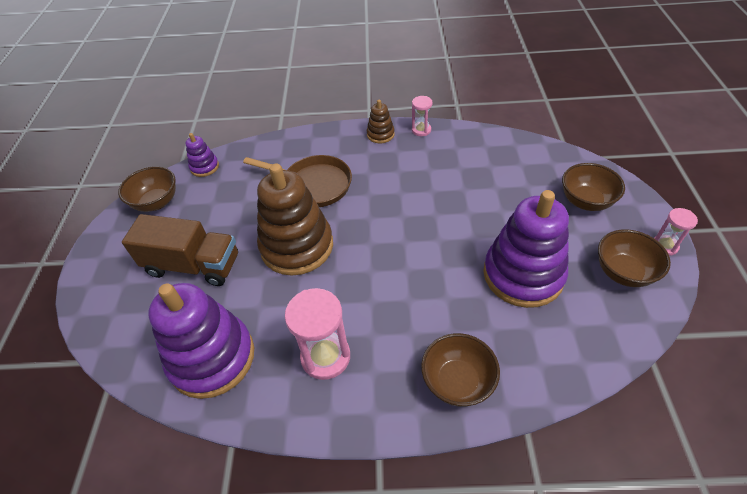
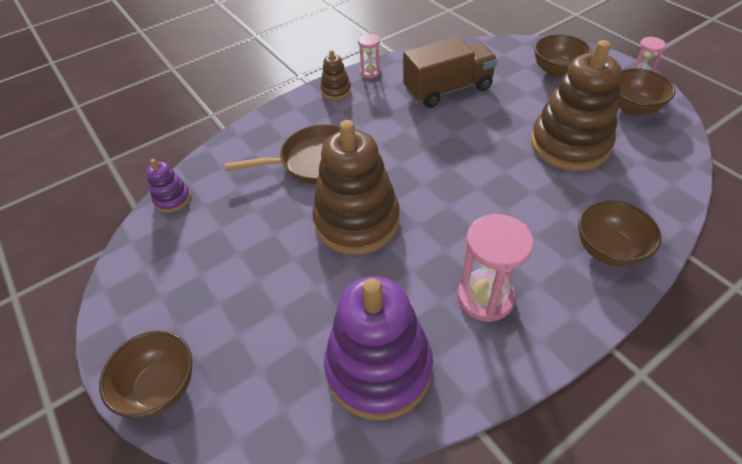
camera: 35 degrees left, 0 degrees up
(156, 202) = (148, 260): brown bowl -> brown bowl (161, 387)
(193, 265) = (263, 297): brown truck -> brown truck (448, 90)
(523, 275) = (569, 144): purple stacking toy -> brown stacking toy

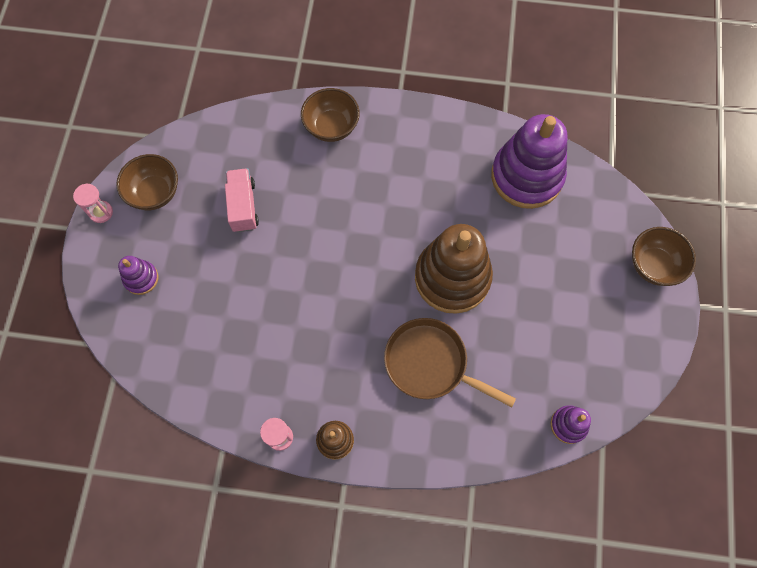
camera: 140 degrees left, 20 degrees up
(448, 90) = (247, 344): brown truck -> none
(485, 297) = (431, 162): pink hourglass -> none
(557, 71) = (141, 278): brown bowl -> purple stacking toy
(569, 144) = (243, 206): brown stacking toy -> pink truck

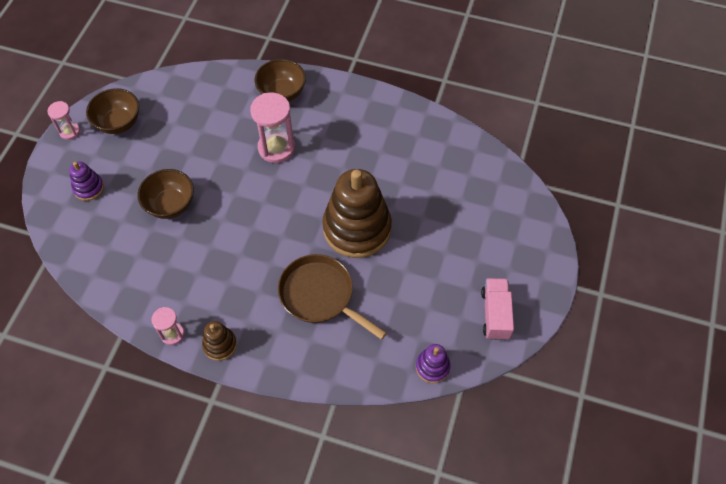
camera: 10 degrees right, 10 degrees down
(243, 206) = (190, 144): pink truck -> pink truck (495, 314)
(341, 195) = (276, 148): none -> pink hourglass
(526, 176) = (443, 156): purple stacking toy -> none
(653, 265) = (541, 246): brown bowl -> brown bowl (170, 205)

